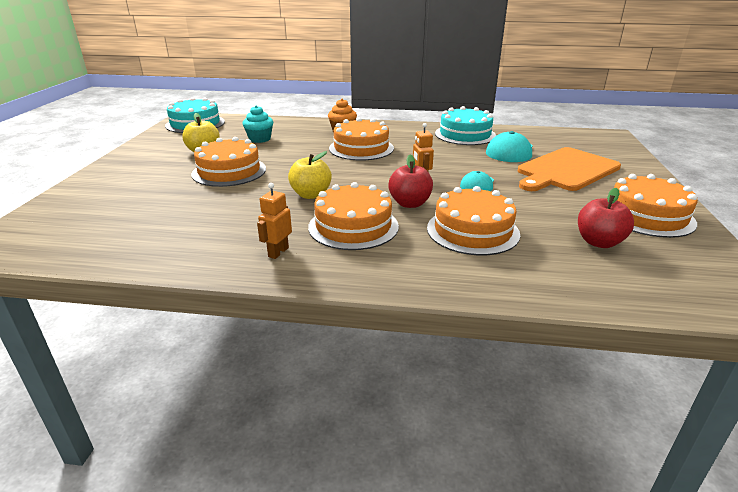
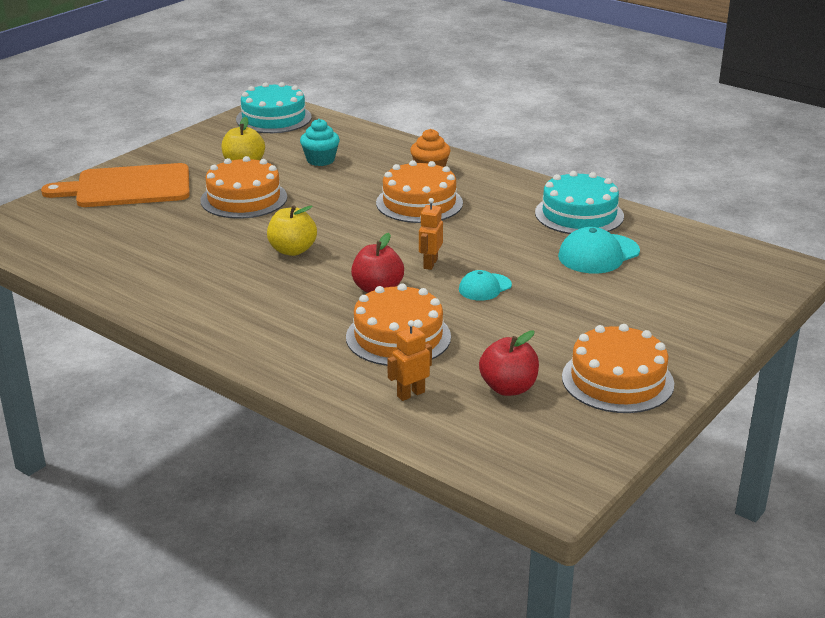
camera: 30 degrees right, 0 degrees up
(278, 252) = (197, 302): orange robot -> orange robot (410, 394)
(353, 226) = (291, 297): orange cake -> none
(566, 170) = (623, 300): orange cutting board -> orange cutting board (127, 187)

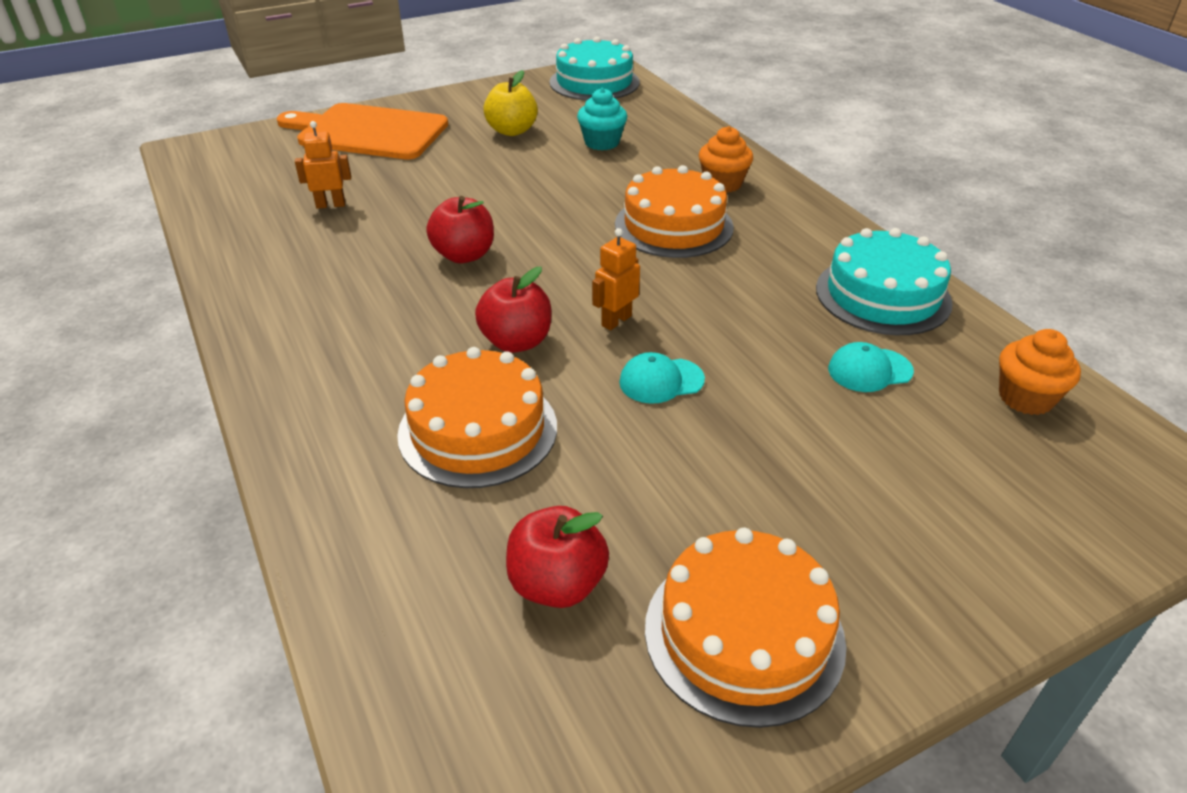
camera: 25 degrees right, 10 degrees up
(244, 199) = (473, 173): orange cake -> none
(292, 250) = (464, 255): yellow apple -> red apple
(410, 394) = (409, 542): orange robot -> orange robot (331, 205)
(598, 254) = (869, 370): turquoise cap -> turquoise cap, size x0.62
(688, 248) = (1025, 398): none -> orange cupcake

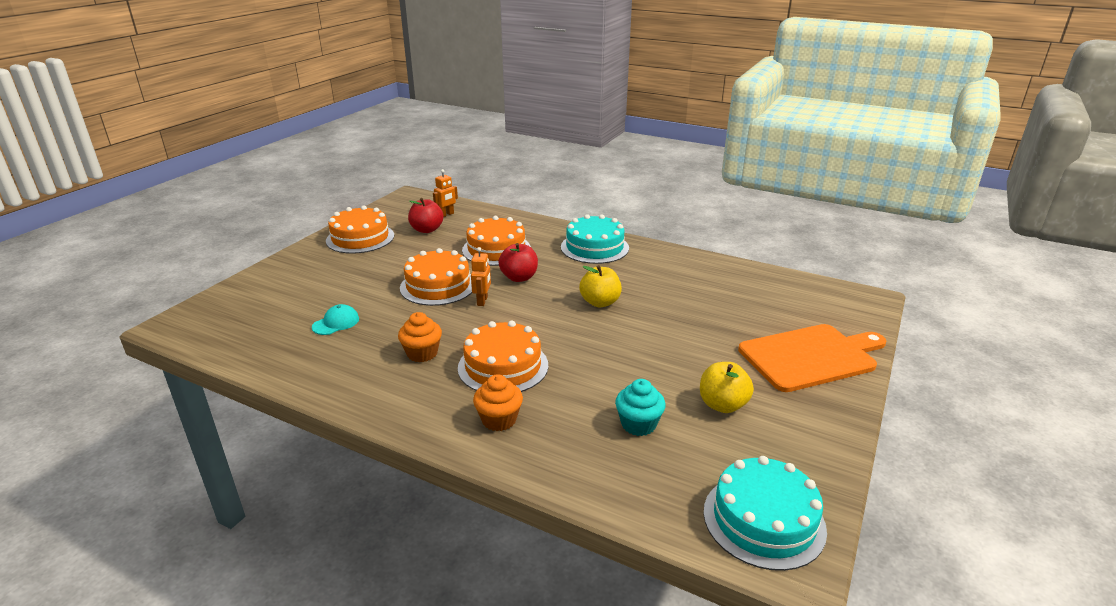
camera: 145 degrees right, 10 degrees down
(331, 205) = (717, 300): orange robot -> orange robot (446, 215)
(464, 255) = (600, 302): red apple -> yellow apple
(661, 381) = (438, 286): turquoise cap -> orange cake
(883, 295) = (337, 368): turquoise cake -> turquoise cake (594, 247)
(1025, 398) = (248, 337): orange cupcake -> orange cupcake (422, 353)

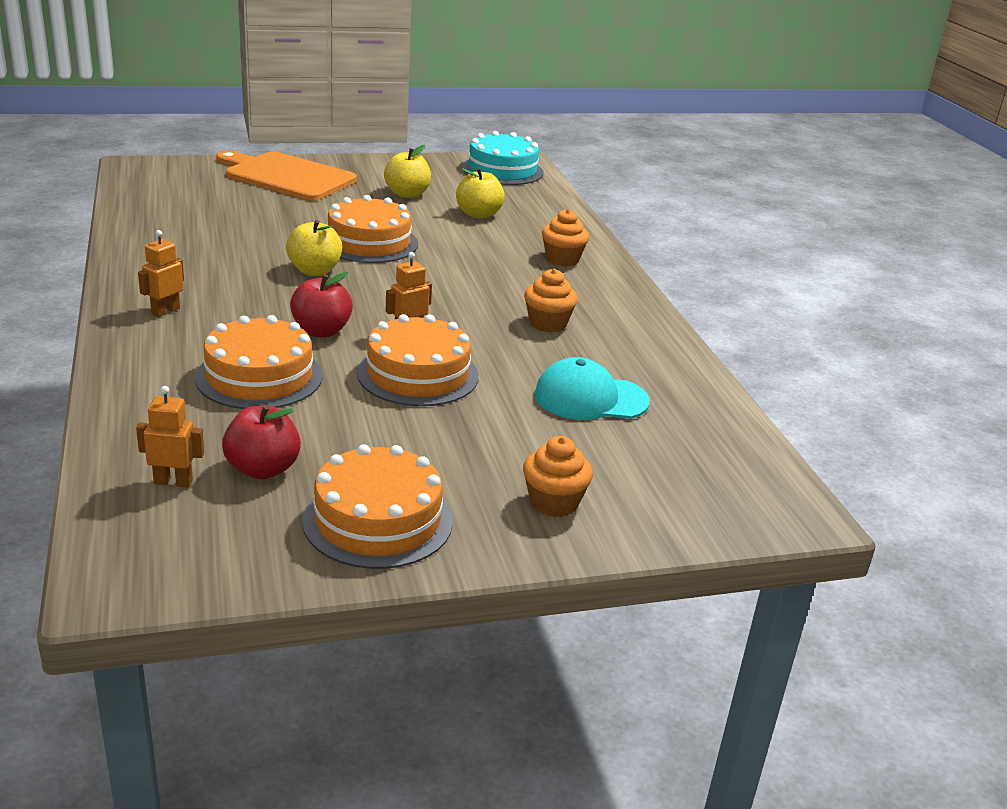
camera: 135 degrees left, 0 degrees up
(299, 273) = (554, 502): none -> orange cupcake
(336, 323) = (590, 398): turquoise cap -> turquoise cap, size x1.62
(503, 366) = (499, 280): orange cake -> orange cake (369, 242)
(594, 247) = (165, 311): turquoise cake -> orange robot
(638, 424) = (478, 214): turquoise cupcake -> yellow apple

